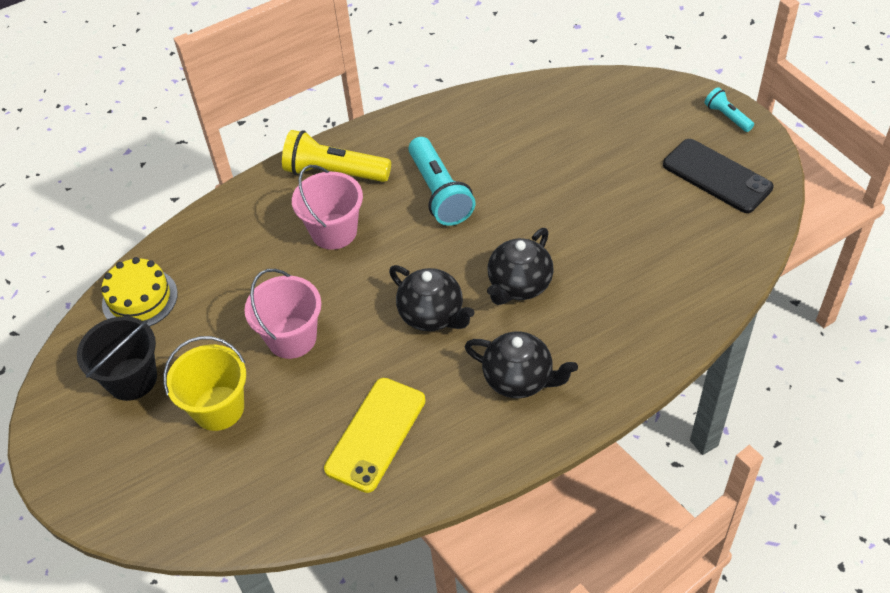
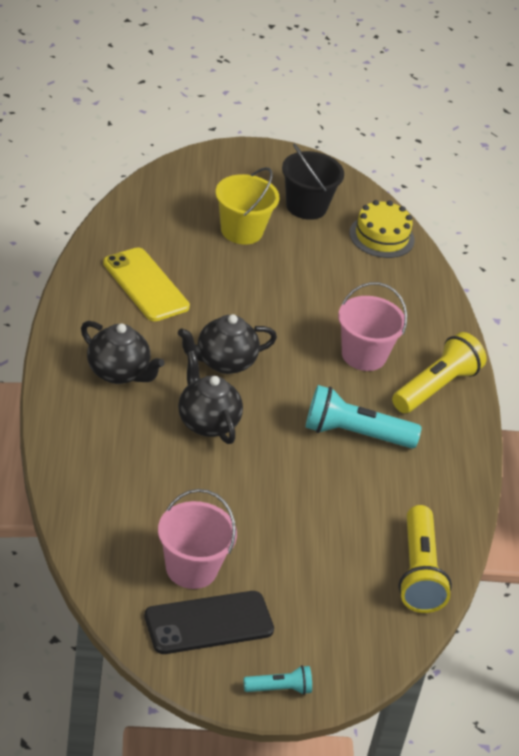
camera: 110 degrees right, 10 degrees down
(292, 338) = (272, 287): pink bucket -> pink bucket (191, 568)
(519, 379) = (118, 373): black teapot -> black teapot turned 105 degrees counterclockwise
(549, 99) = (419, 573): none -> yellow flashlight

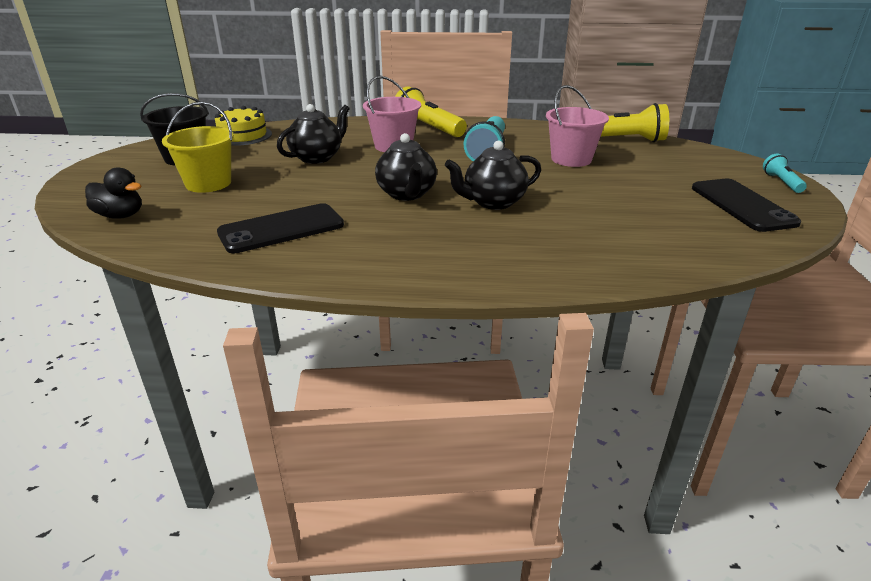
camera: 80 degrees left, 10 degrees down
(118, 373) = (429, 243): black teapot -> black teapot (317, 157)
(145, 285) = (281, 229): yellow phone -> black phone
(169, 193) = (120, 216): none -> black duck
(191, 568) = (685, 211): pink bucket -> pink bucket (571, 159)

